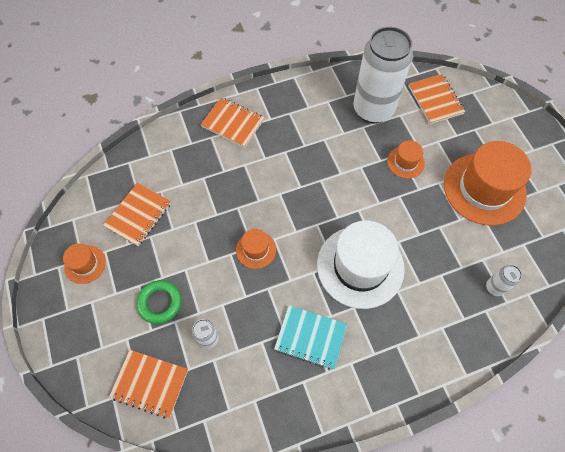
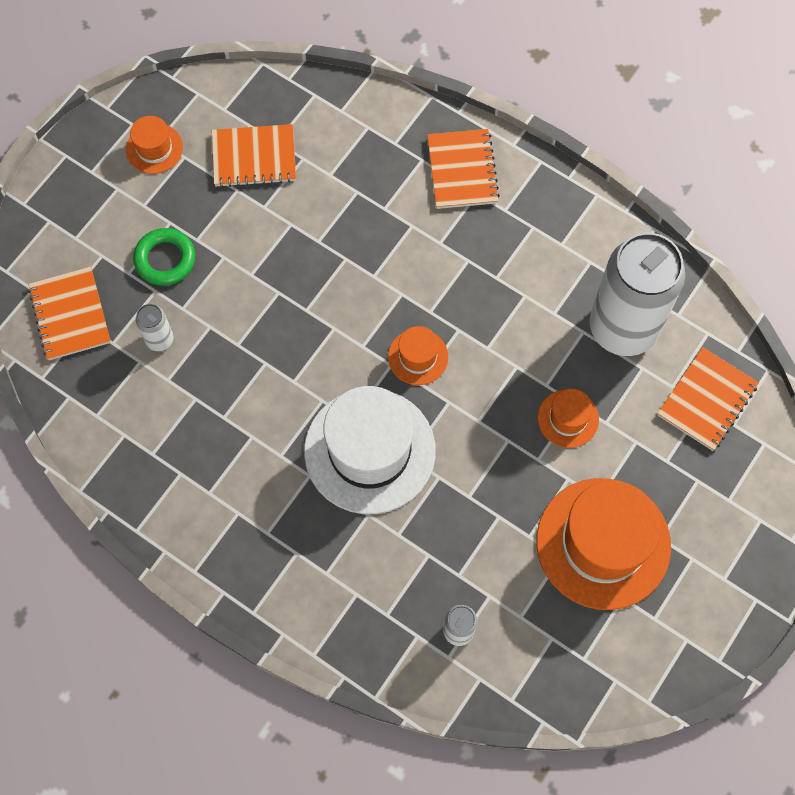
camera: 55 degrees right, 5 degrees up
(256, 250) = (304, 317): orange hat -> orange hat (418, 357)
(310, 337) = (237, 449): turquoise notebook -> none

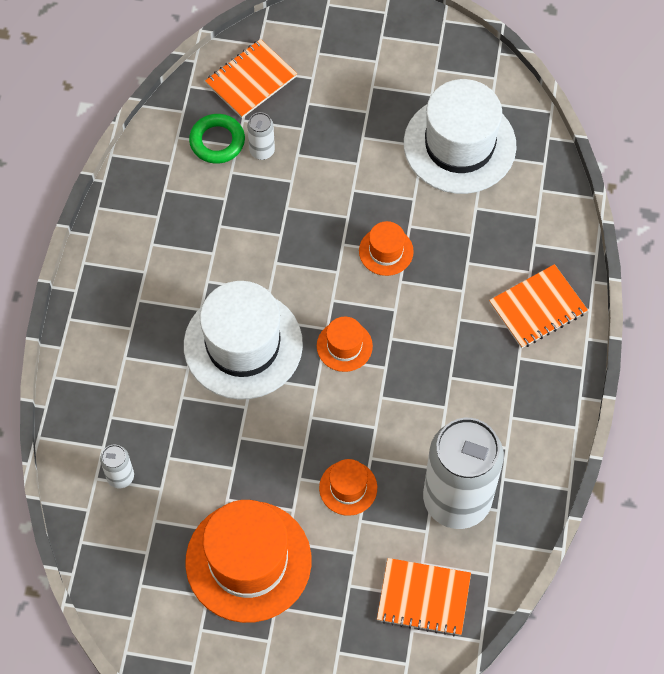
camera: 65 degrees right, 5 degrees down
(154, 148) = (426, 70): orange hat -> orange hat (386, 251)
(165, 259) = (333, 123): green ring -> green ring (217, 141)
(254, 157) = (459, 145): orange notebook -> white hat

